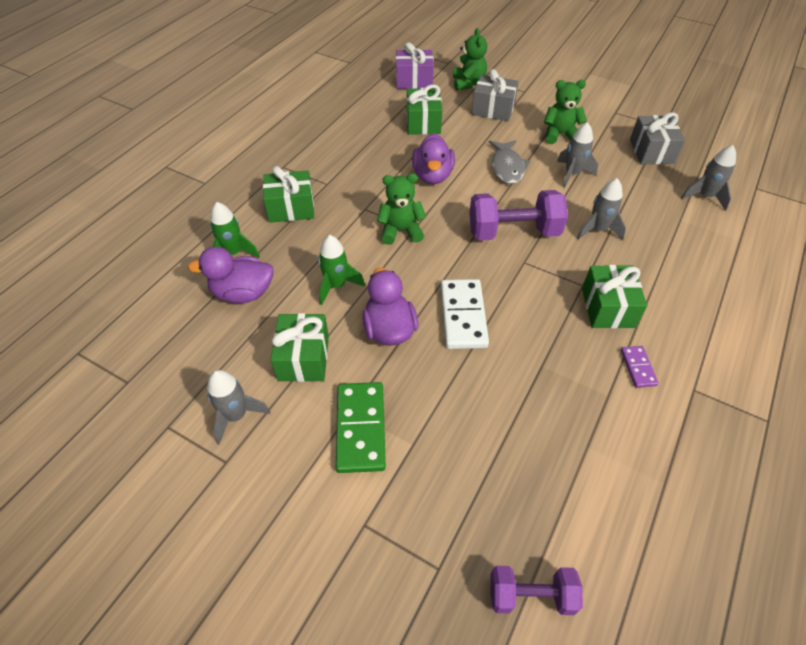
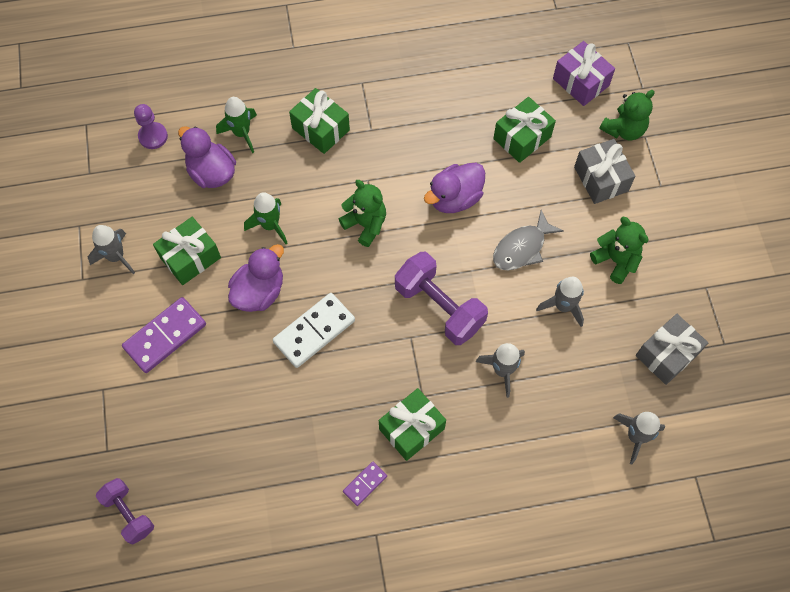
camera: 50 degrees right, 15 degrees up
(157, 311) = (153, 136): none -> purple pawn
(361, 428) = (165, 336): green domino -> purple domino

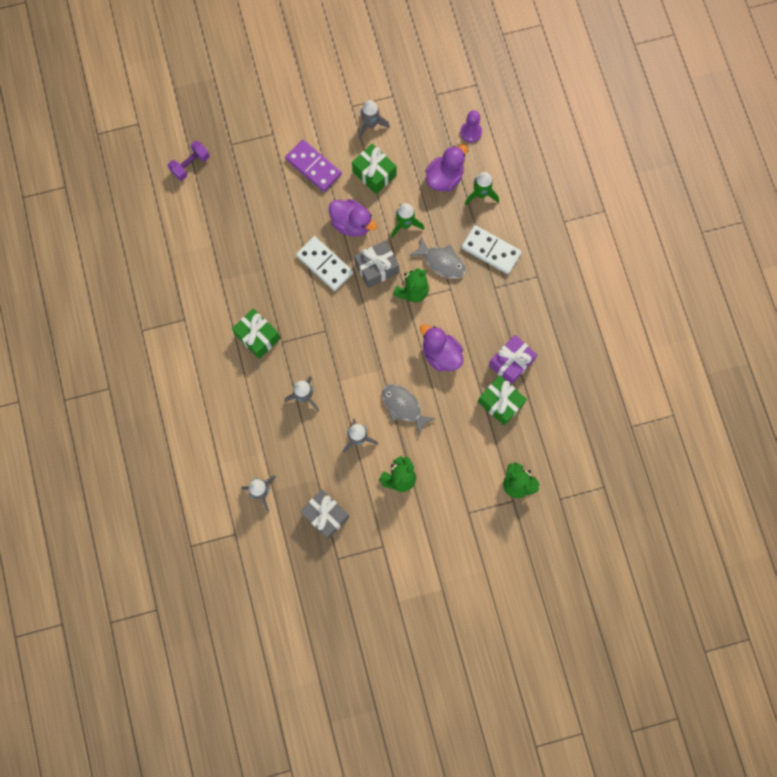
camera: 85 degrees right, 10 degrees up
(321, 129) = (491, 250): green gift -> white domino
(329, 186) = (441, 262): none -> grey fish
(365, 484) = (217, 309): purple domino -> none
(439, 307) = (350, 349): purple dumbbell -> none
(581, 82) = (559, 448): purple gift -> purple gift (511, 363)
(601, 179) = (469, 465): grey gift -> grey gift (376, 268)

